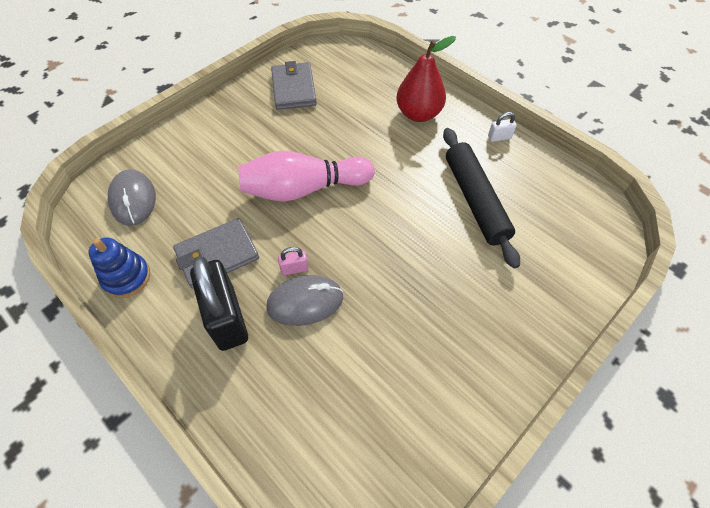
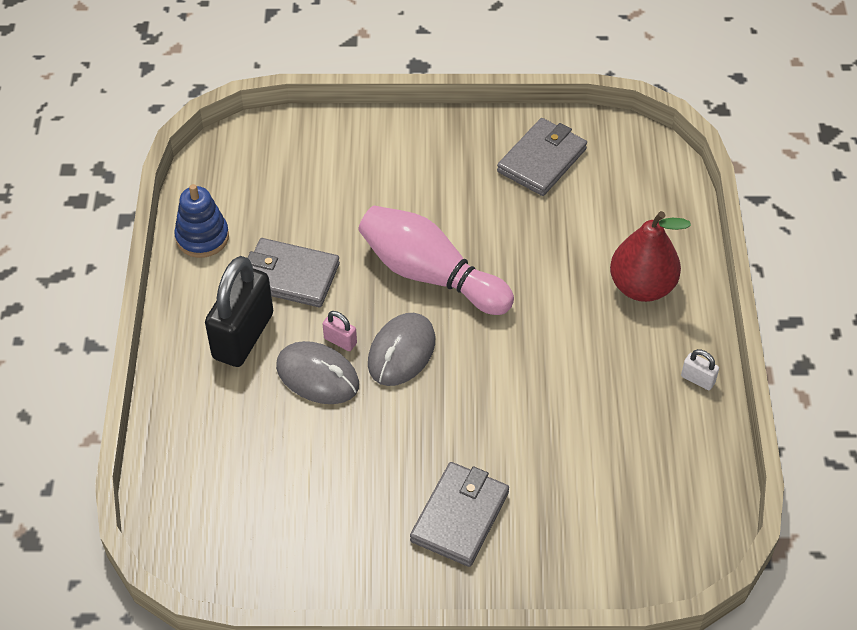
camera: 45 degrees right, 5 degrees down
(133, 199) = (273, 168): grey mouse -> grey mouse (401, 352)
(475, 200) = (583, 418): black rolling pin -> none
(485, 312) = (459, 516): none -> grey wallet

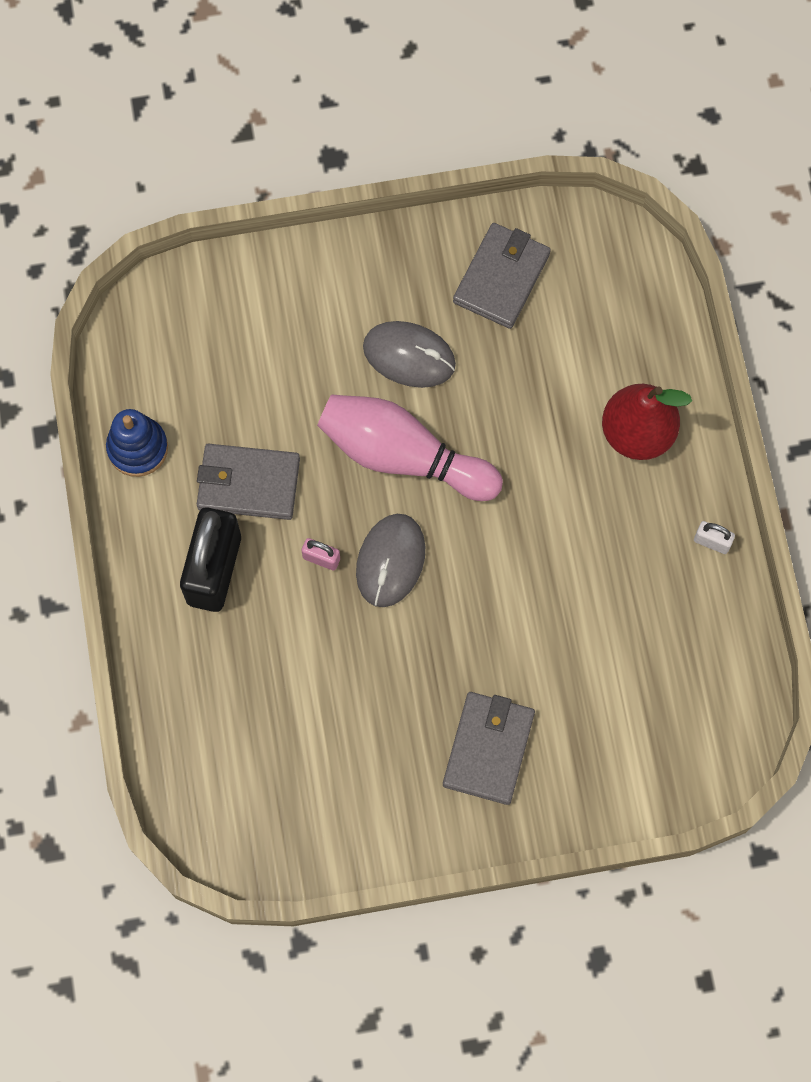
camera: 10 degrees left, 20 degrees up
(317, 376) = (306, 606): grey mouse -> grey mouse (409, 356)

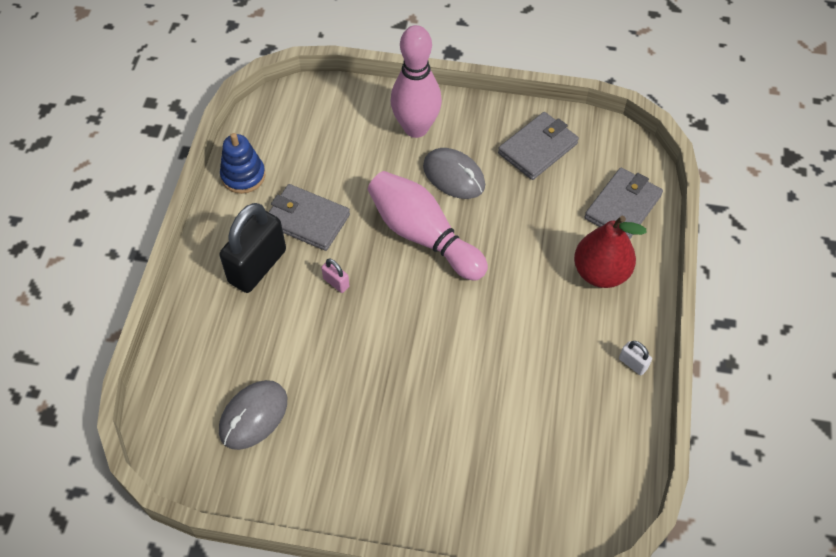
camera: 20 degrees right, 15 degrees down
(333, 299) = (416, 128): none -> pink bowling pin
(390, 561) = (385, 300): grey mouse -> grey mouse (253, 416)
(488, 749) = (403, 455): grey wallet -> grey wallet (622, 207)

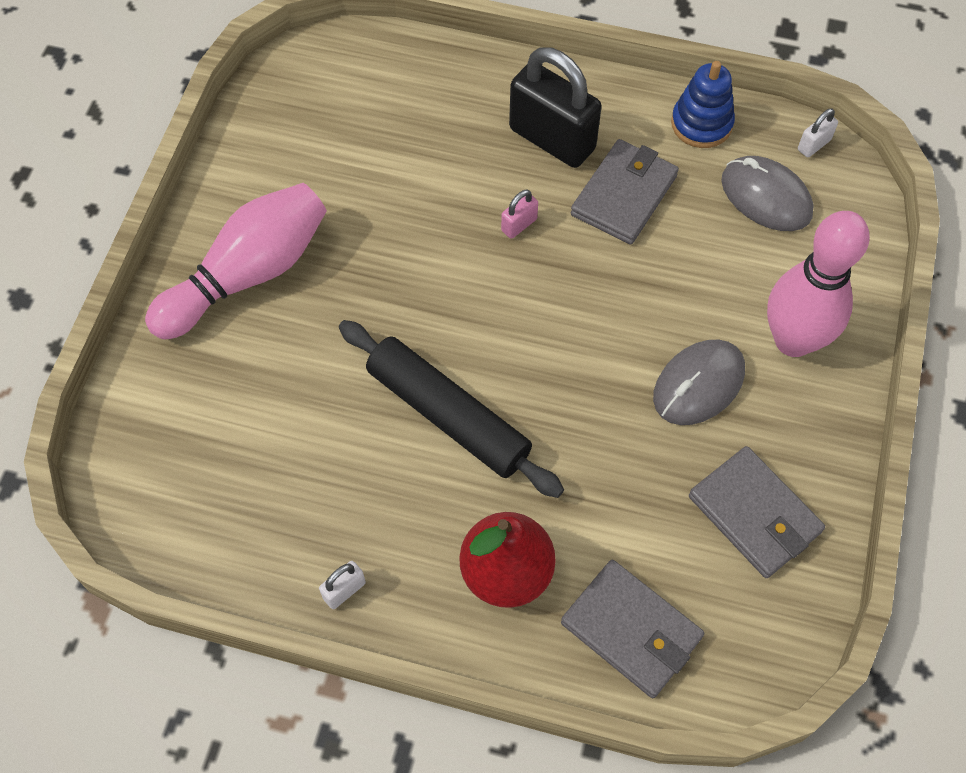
camera: 95 degrees right, 5 degrees up
(253, 416) = (338, 134): grey mouse -> grey mouse (766, 197)
(261, 114) = (814, 145): none -> white padlock
(423, 236) = (589, 334): pink bowling pin -> pink bowling pin (248, 274)
(496, 315) = (448, 415): none -> black rolling pin

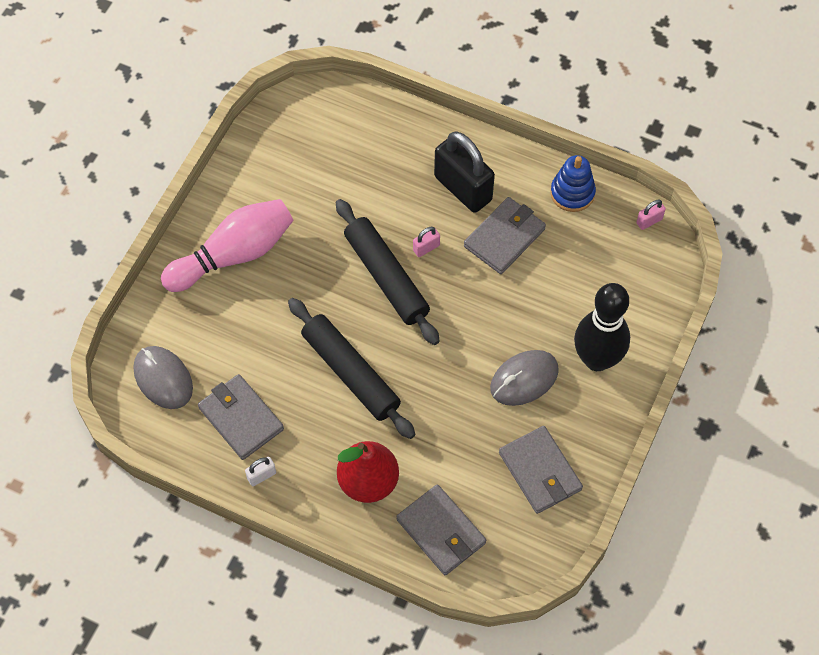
camera: 10 degrees right, 0 degrees up
(298, 508) = (241, 418): none -> grey wallet
(472, 273) = (386, 277): none -> black rolling pin
(766, 197) = (604, 254): grey mouse -> grey mouse (163, 379)
(793, 340) = (597, 359): pink bowling pin -> black bowling pin
(814, 145) = (649, 221): white padlock -> pink padlock

